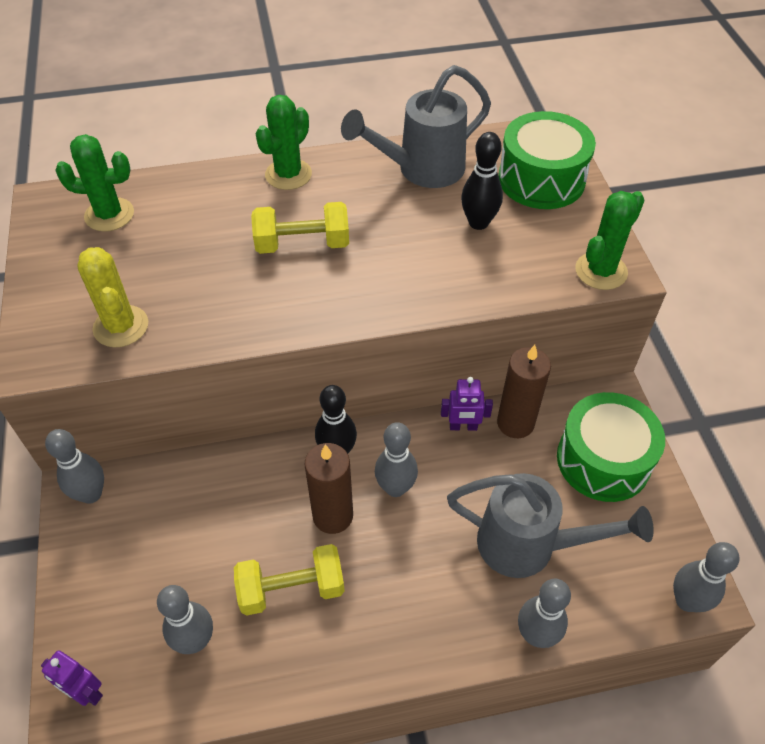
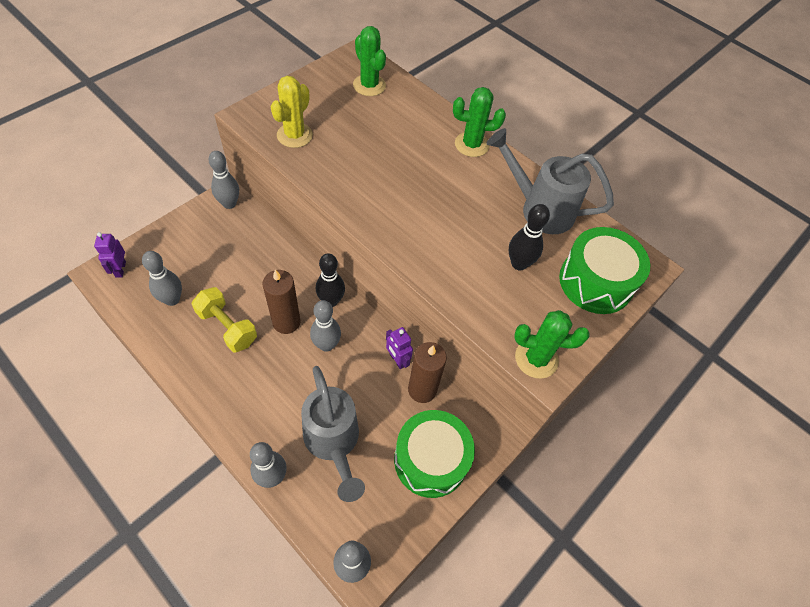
camera: 50 degrees right, 5 degrees up
(302, 244) = (420, 181): yellow dumbbell -> none

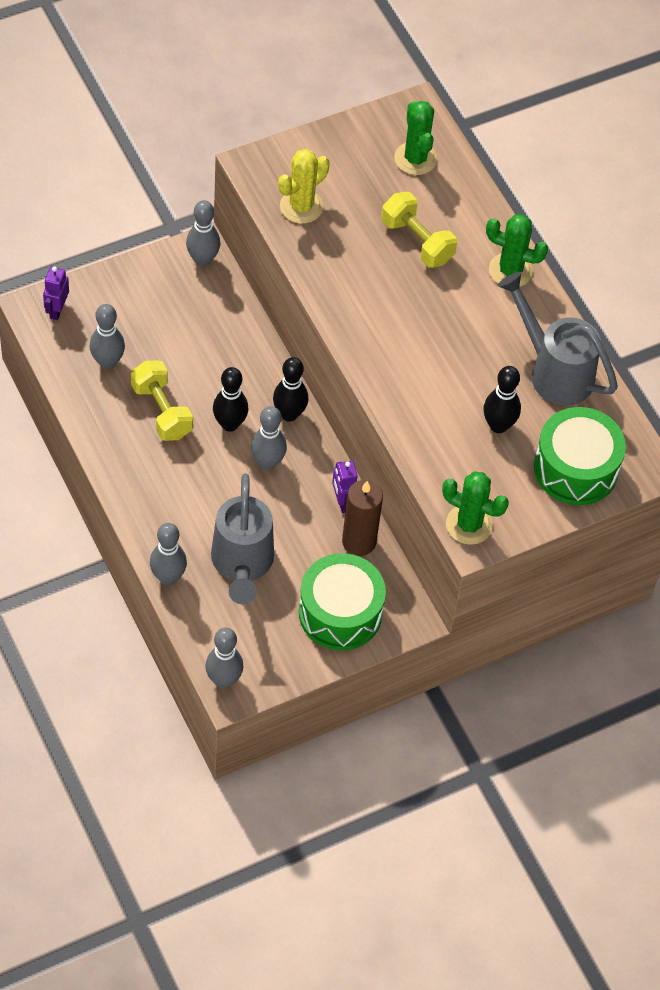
camera: 20 degrees right, 0 degrees up
(286, 322) = (229, 424): brown candle -> black bowling pin
(393, 140) = (417, 241): none -> yellow dumbbell

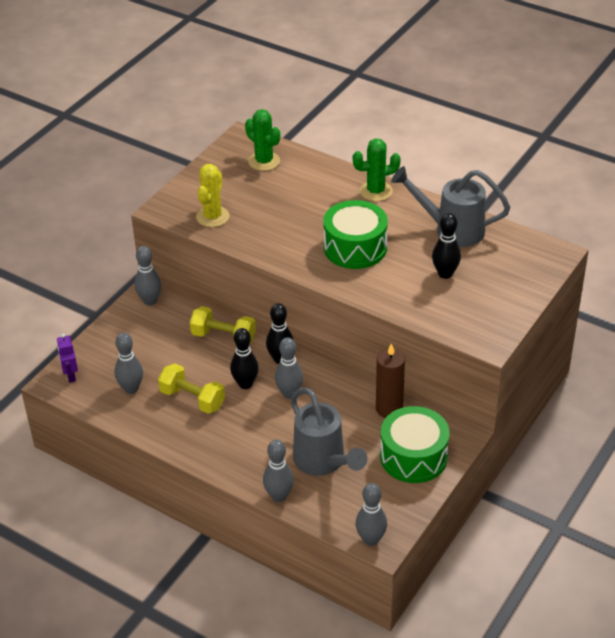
camera: 25 degrees left, 15 degrees down
(342, 502) = (358, 391): purple robot -> none
(417, 241) = (304, 202): yellow dumbbell -> yellow dumbbell (223, 337)
(469, 524) = (478, 336): green cactus -> none
(575, 468) = (514, 274): green drum -> green drum (355, 248)

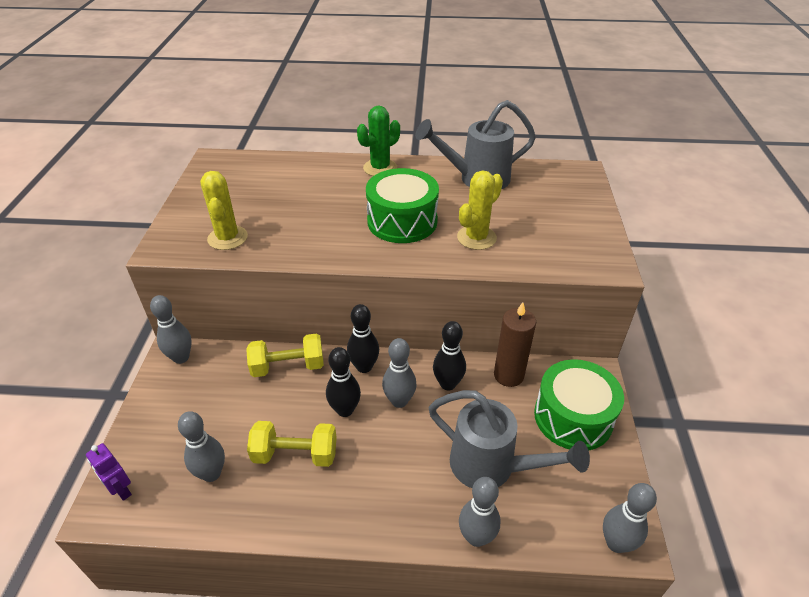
camera: 30 degrees left, 0 degrees up
(264, 161) = (250, 173): green cactus -> none
(403, 282) = (476, 238): none -> yellow cactus
(445, 274) = (507, 217): black bowling pin -> black bowling pin (448, 384)

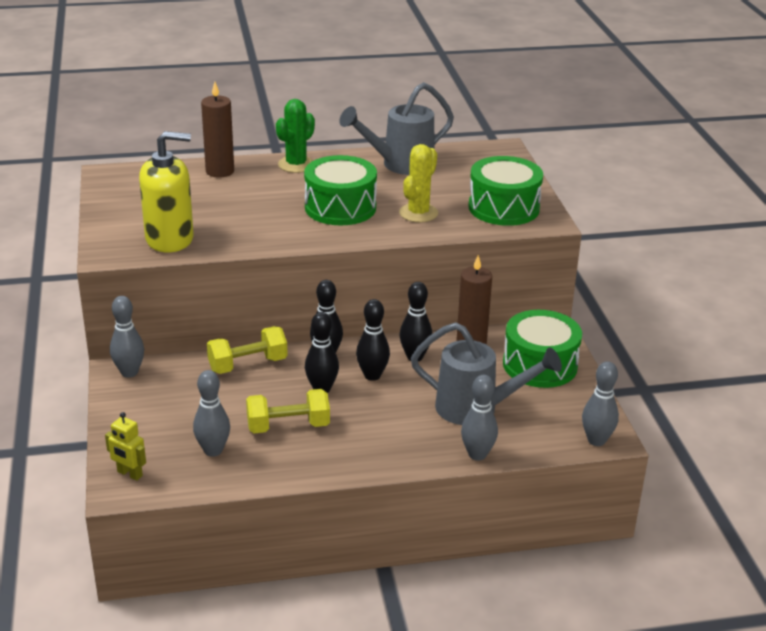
camera: 15 degrees left, 10 degrees down
(121, 489) = (129, 474): purple robot -> yellow robot
(227, 238) = (170, 239): yellow cactus -> yellow soap dispenser
(309, 167) = (220, 171): none -> brown candle
(399, 401) = (372, 375): grey bowling pin -> black bowling pin
(566, 242) = (503, 208): none -> green drum

